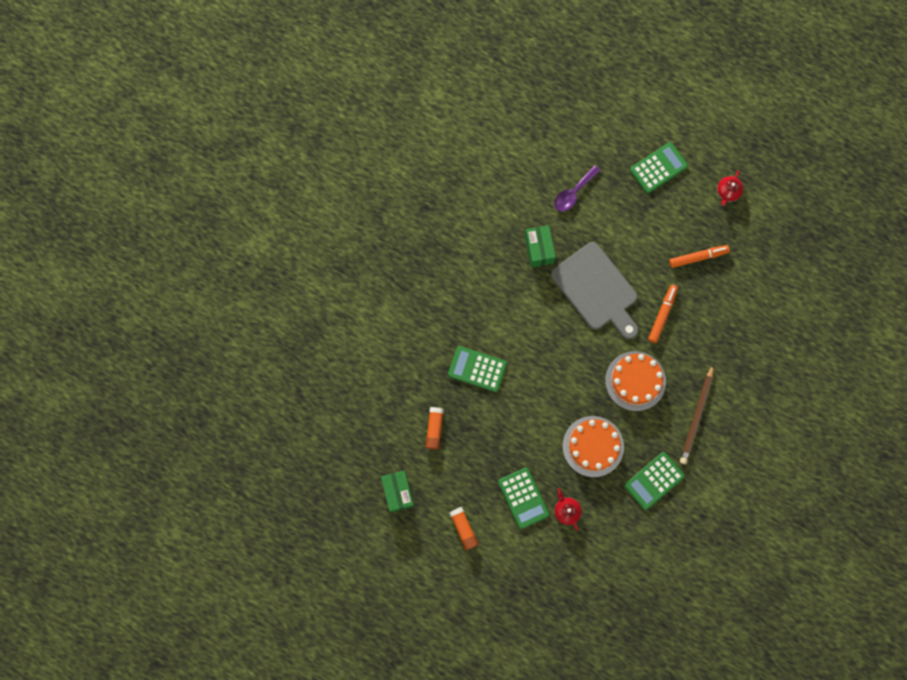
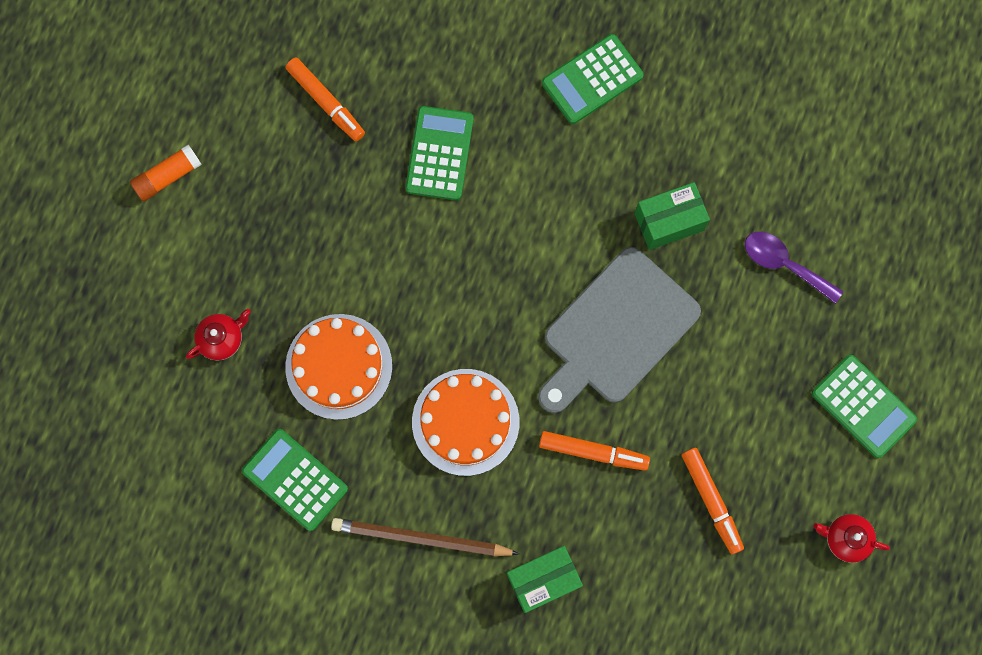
camera: 80 degrees right, 0 degrees up
(398, 492) = (212, 63): green box -> green box (543, 580)
(434, 429) = (326, 102): orange glue stick -> orange marker
(523, 498) = (232, 264): green calculator -> green calculator (592, 79)

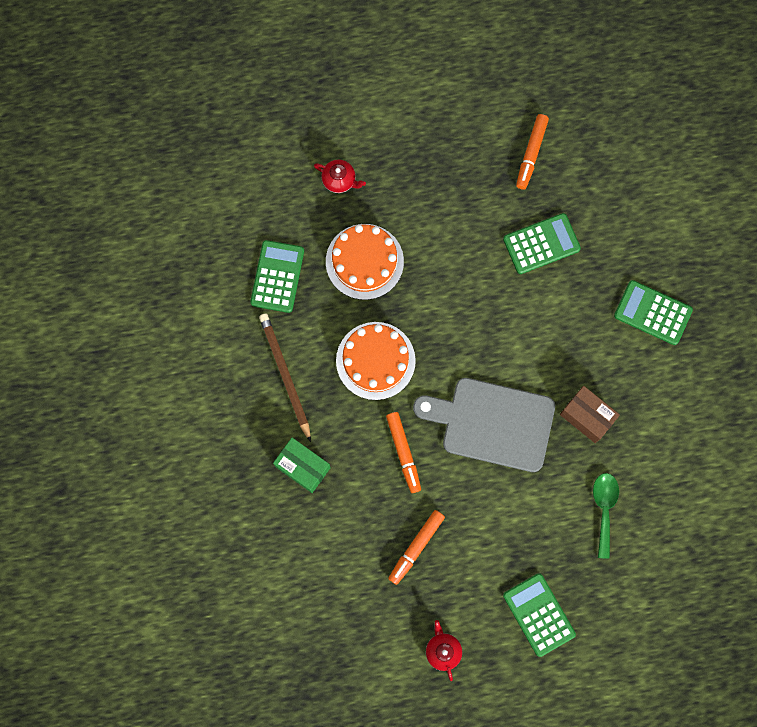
camera: 60 degrees right, 0 degrees up
(167, 176) = (423, 86): orange glue stick -> none
(669, 222) = (586, 417): green box -> brown box
(784, 264) = (604, 509): purple spoon -> green spoon
(863, 406) = (539, 614): green calculator -> green calculator turned 135 degrees clockwise

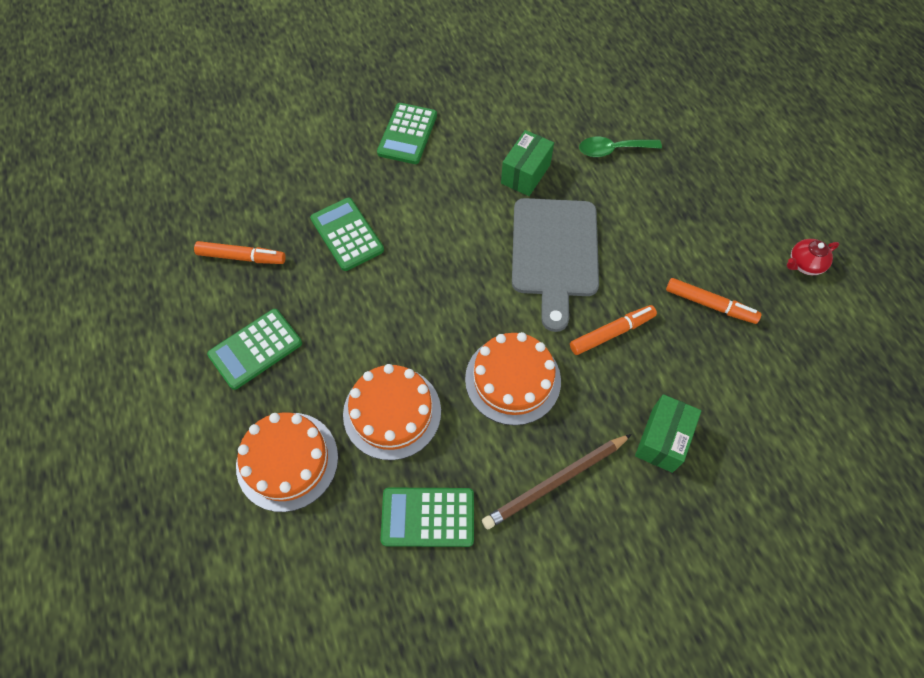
camera: 100 degrees left, 15 degrees down
(339, 180) = (287, 461): red teapot -> orange cake
(539, 614) = (733, 188): green calculator -> green calculator (255, 349)
(586, 417) = (525, 174): brown box -> green box

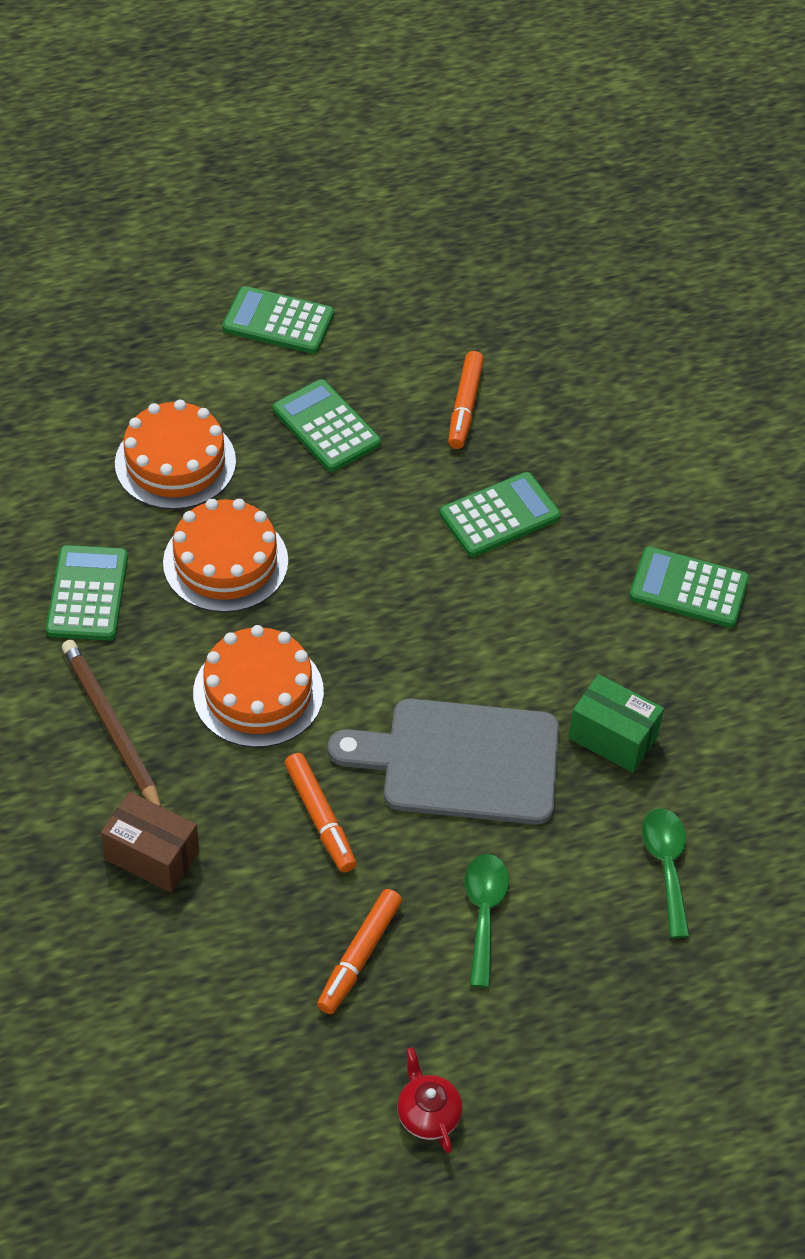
camera: 90 degrees right, 10 degrees down
(134, 392) = (278, 321): none -> green calculator
(662, 439) = (152, 855): green box -> brown box
(663, 238) = (484, 913): none -> green spoon

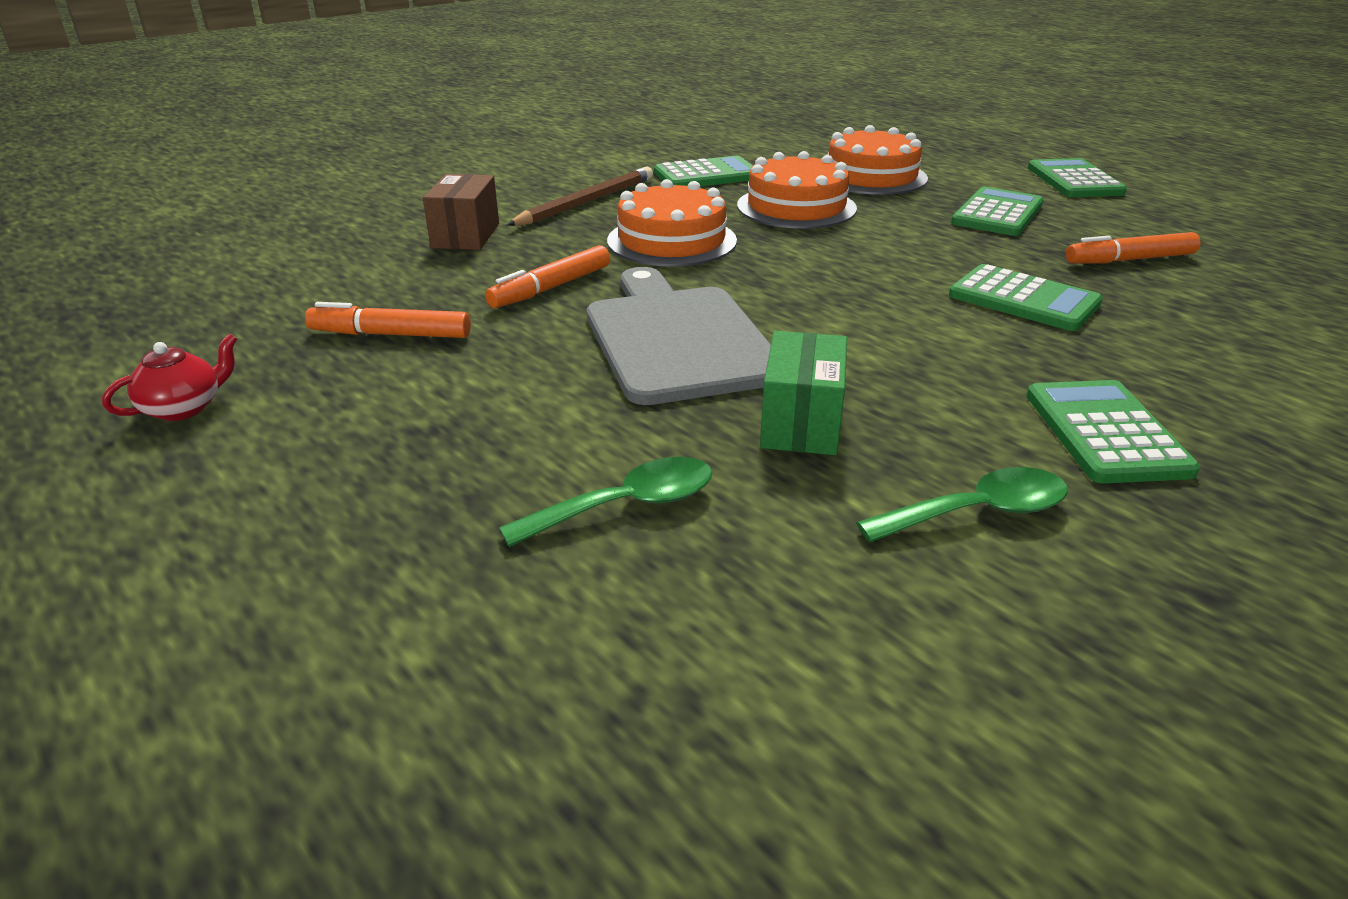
camera: 70 degrees right, 20 degrees down
(484, 913) = (478, 389): green spoon -> green spoon (978, 512)

